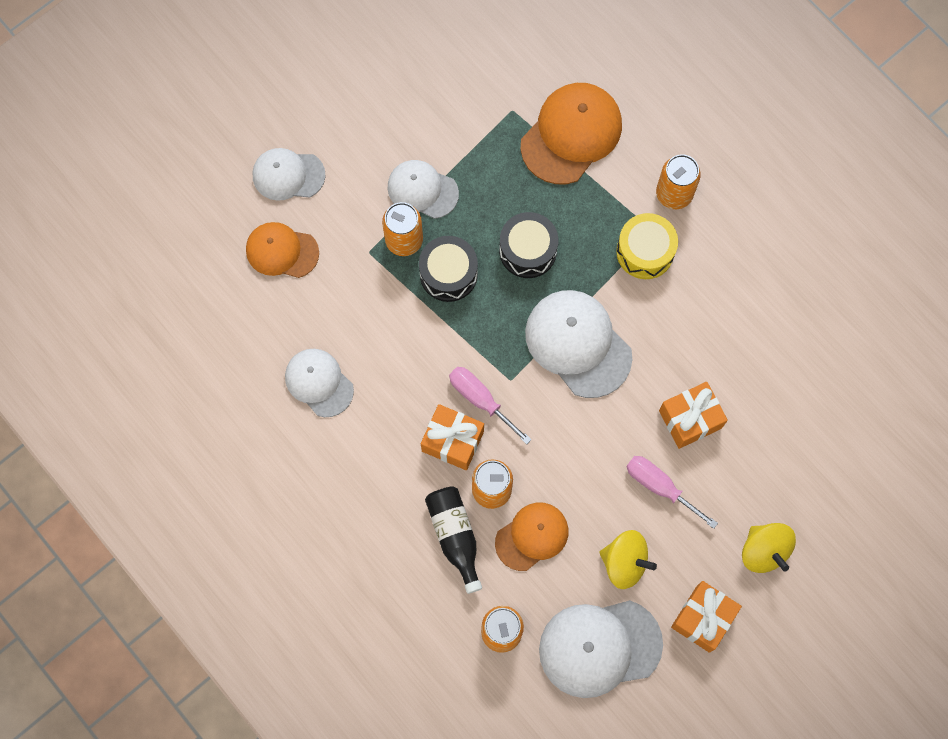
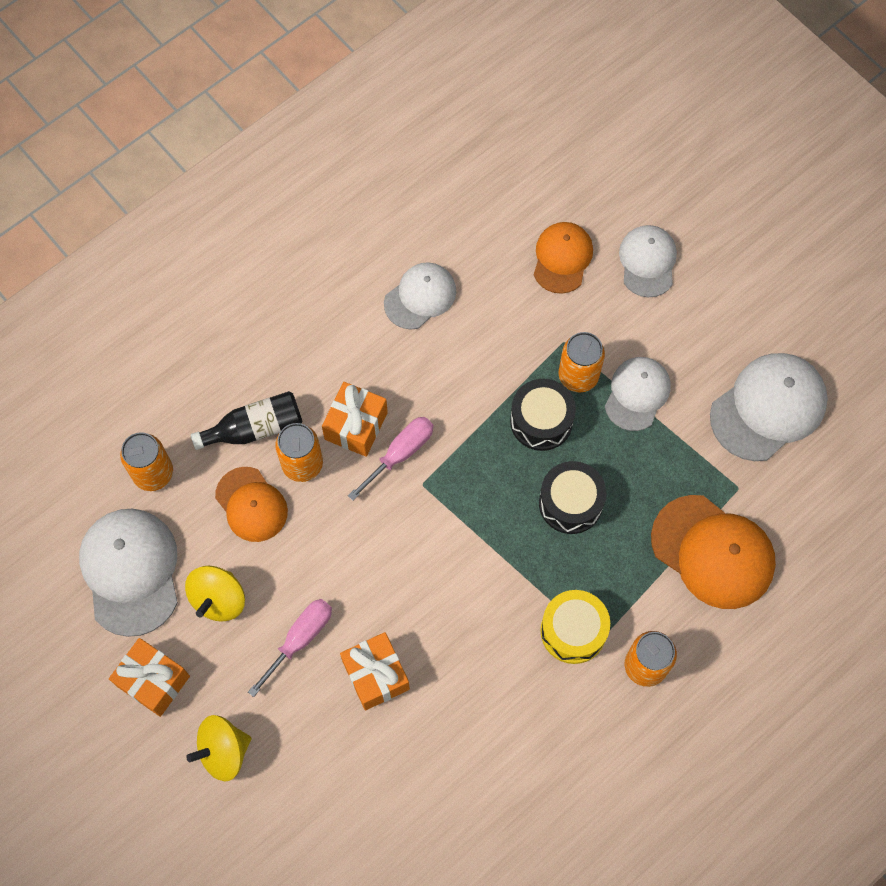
camera: 90 degrees right, 5 degrees down
(578, 344) = (463, 555): white cap -> white cap (768, 408)

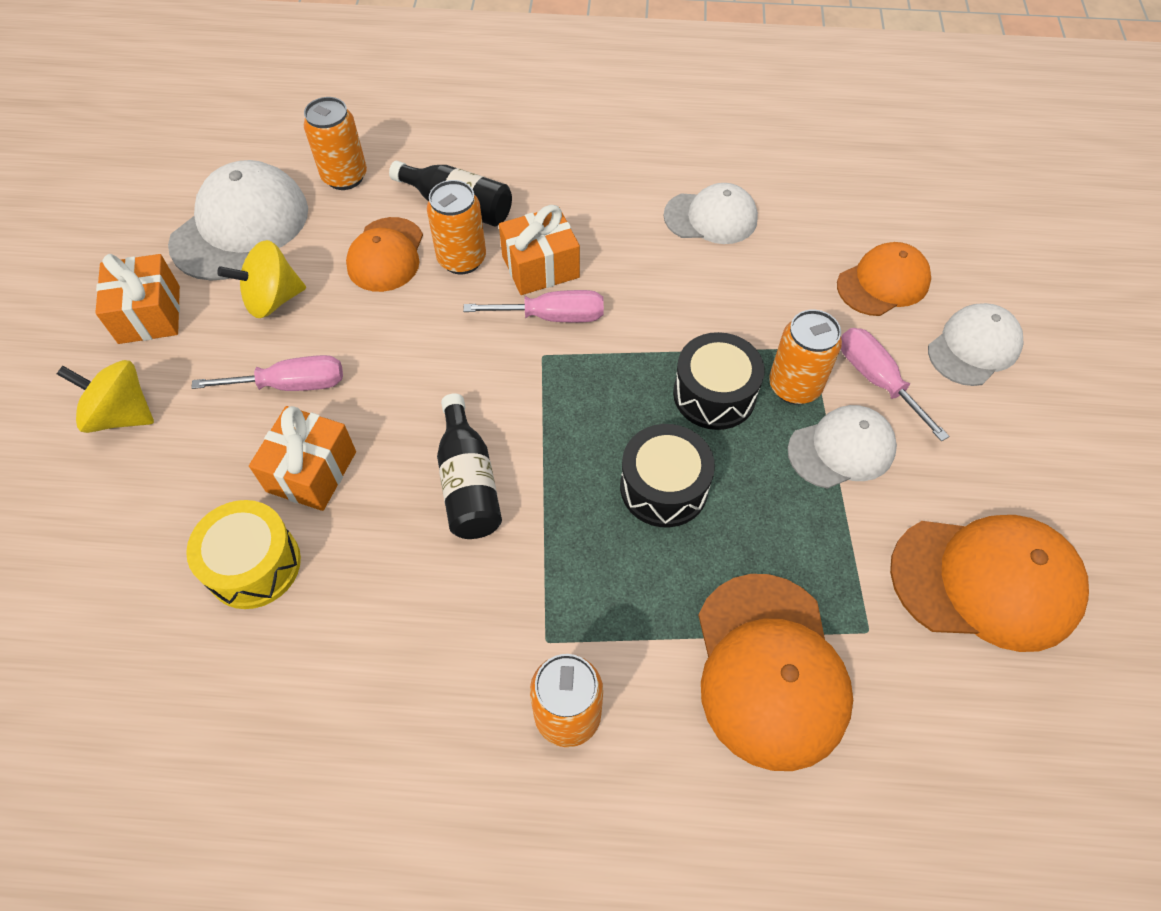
camera: 45 degrees right, 10 degrees down
(467, 599) = (468, 483): none -> black bottle
(573, 631) = (533, 606): yellow drum -> yellow drum (254, 565)
(616, 331) = (876, 380): none -> pink screwdriver
(768, 408) = (986, 581): white cap -> orange cap

